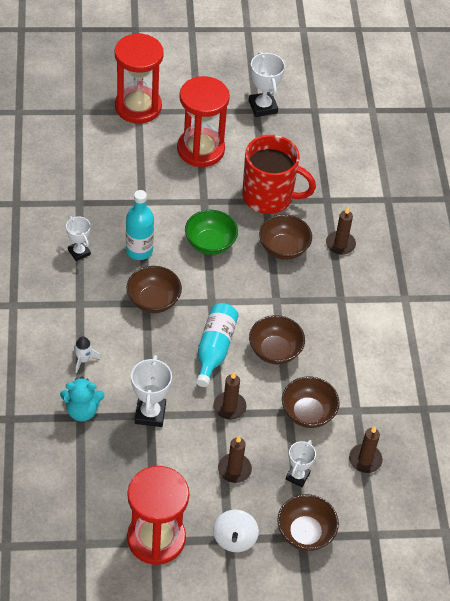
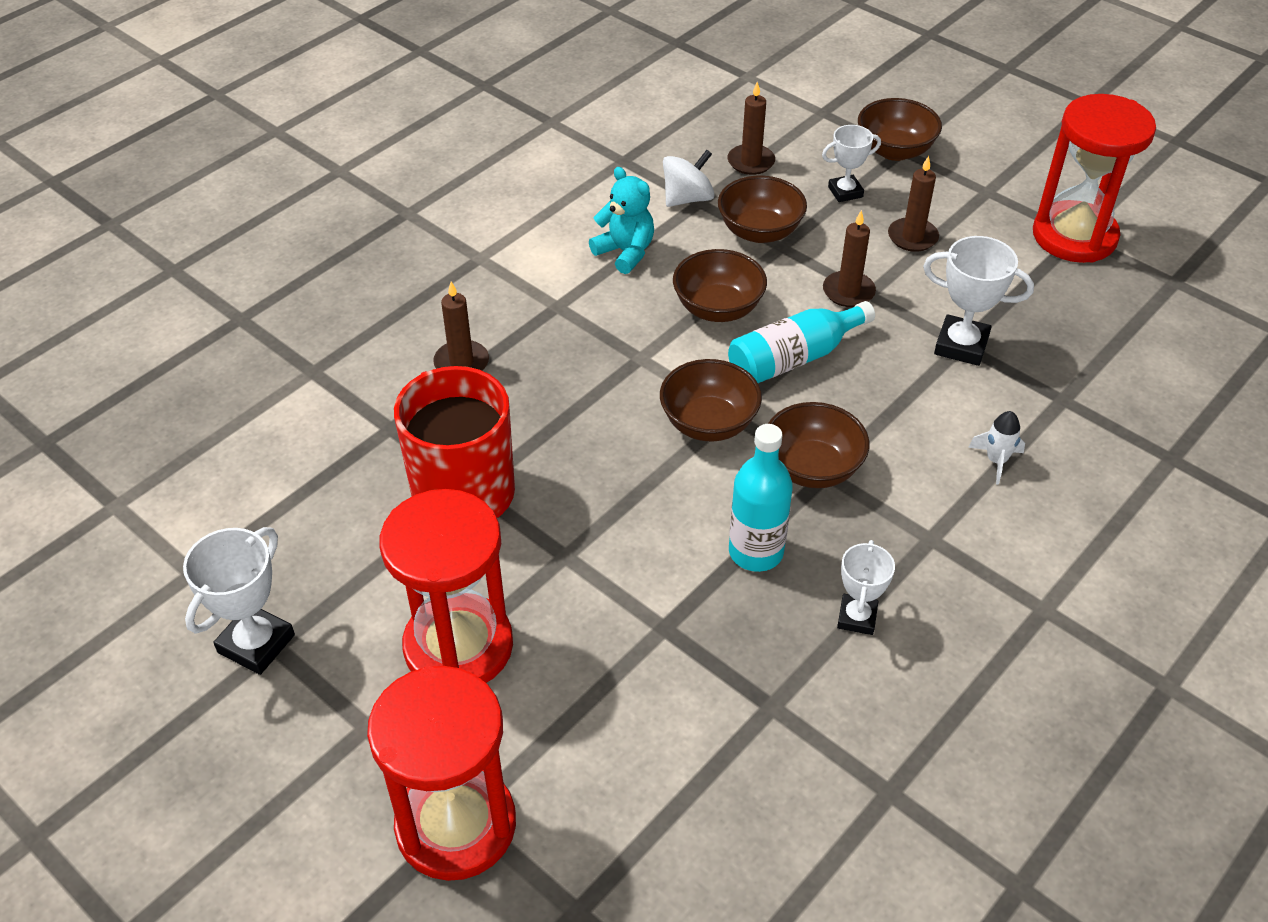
camera: 130 degrees left, 5 degrees down
(82, 410) = (1054, 404): turquoise teddy bear -> turquoise teddy bear (625, 252)
(150, 414) = (961, 345): white trophy -> white trophy turned 60 degrees clockwise
(210, 243) = (636, 487): green bowl -> none
(234, 538) = (980, 188): white spinning top -> white spinning top (687, 198)
(283, 248) = (543, 409): brown bowl -> brown bowl (709, 423)

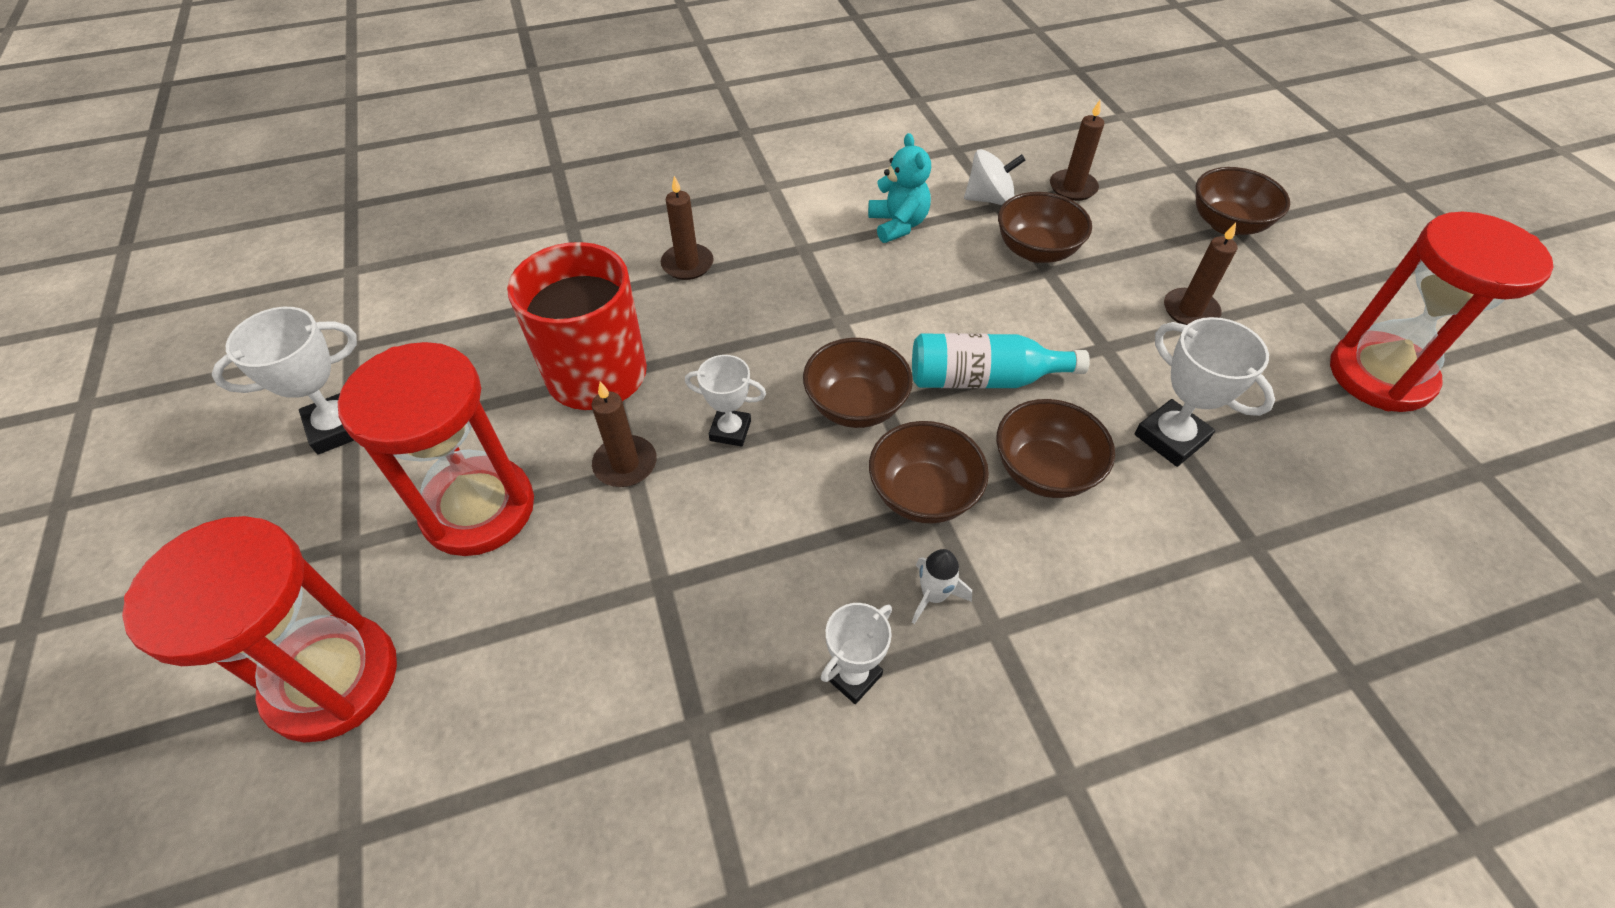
camera: 30 degrees right, 5 degrees up
(718, 308) = (944, 304): brown bowl -> brown bowl (1044, 471)
(756, 552) = (804, 553): turquoise bottle -> none
(845, 192) = (1148, 244): white trophy -> white trophy (730, 430)
(848, 292) = (1085, 337): brown candle -> brown candle (625, 464)
(996, 461) = (1128, 578): white rocket -> white rocket (933, 595)

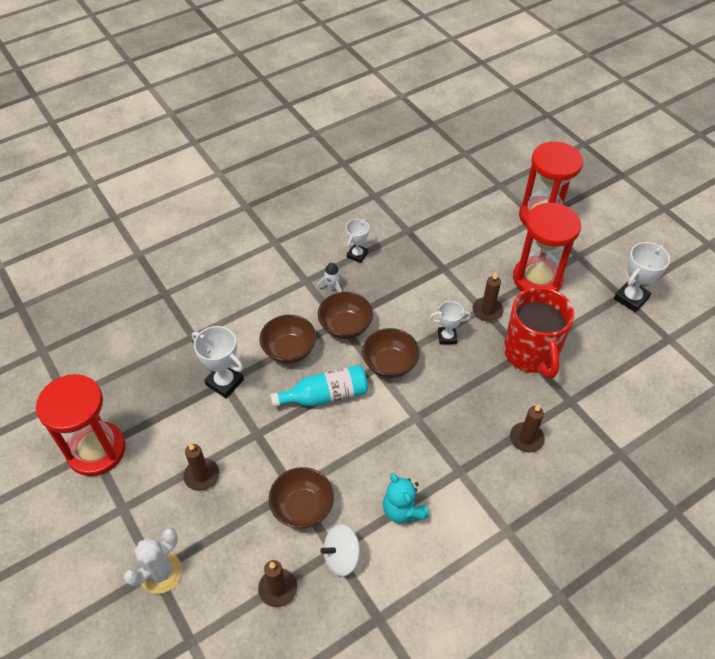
camera: 165 degrees right, 0 degrees up
(1227, 224) = (161, 573): brown bowl -> white cactus

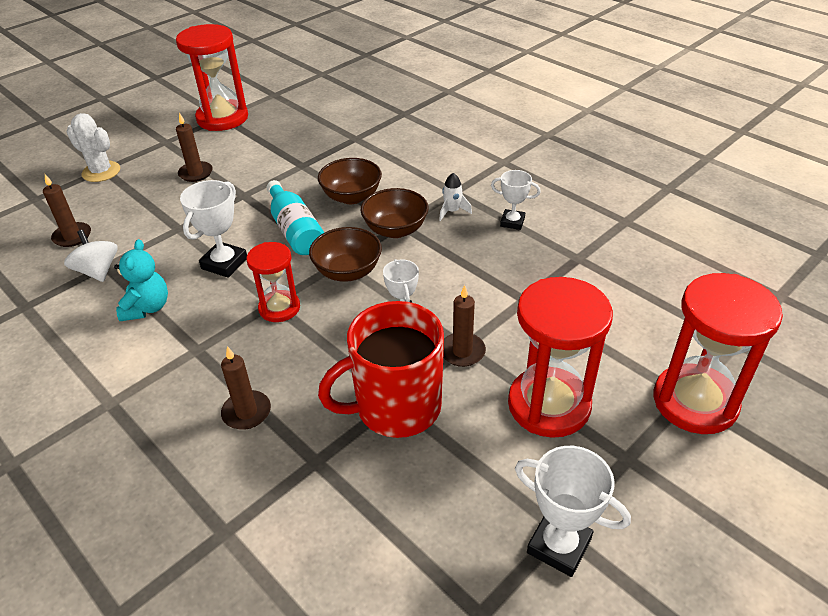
camera: 80 degrees right, 10 degrees down
(224, 382) = (303, 166): white trophy -> white trophy (224, 263)
(302, 507) = (157, 237): brown bowl -> none
(403, 510) = (147, 308): turquoise teddy bear -> turquoise teddy bear turned 135 degrees clockwise
(423, 413) = (279, 308): none -> red hourglass

